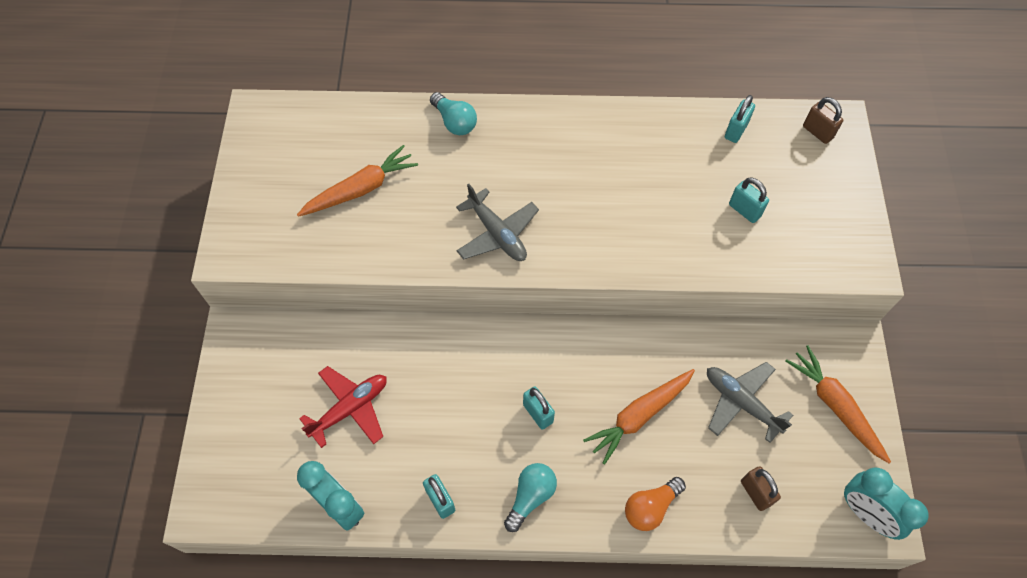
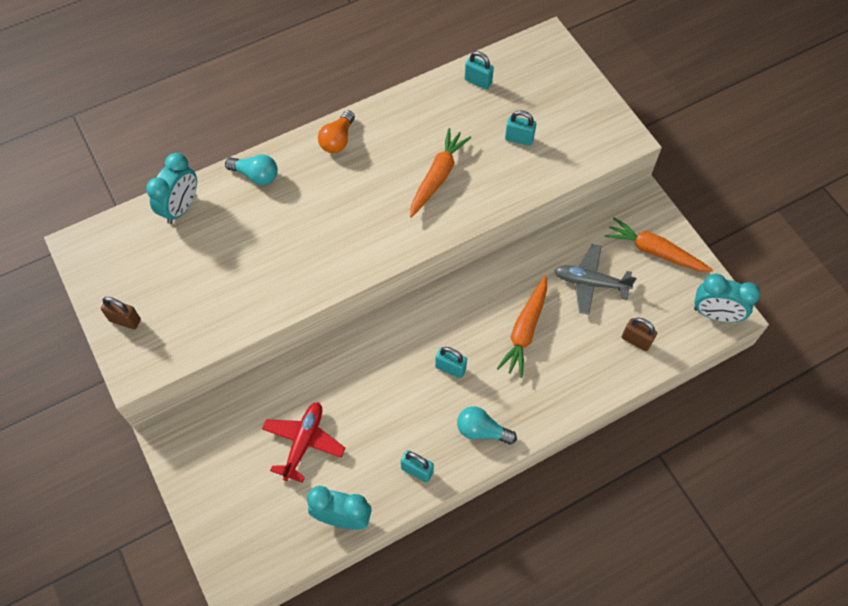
camera: 30 degrees left, 0 degrees up
(361, 189) = (213, 265): orange carrot -> orange carrot (437, 176)
(367, 120) = (181, 208): none -> turquoise clock
(497, 233) = (345, 246): grey plane -> none
(530, 497) = (482, 431): turquoise light bulb -> turquoise light bulb turned 75 degrees counterclockwise
(650, 507) = (571, 390): orange light bulb -> orange light bulb (337, 140)
(736, 131) = (478, 81): turquoise padlock -> turquoise padlock turned 60 degrees counterclockwise
(817, 132) = (537, 55): brown padlock -> brown padlock (125, 320)

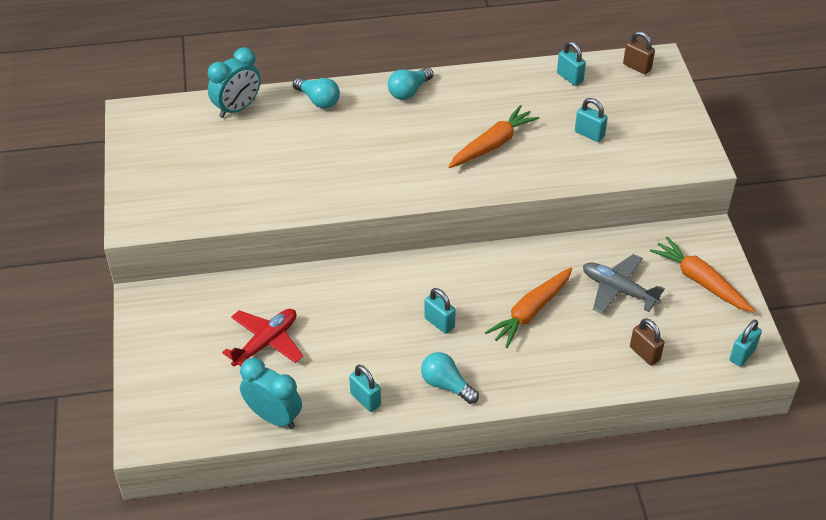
camera: 20 degrees right, 15 degrees down
(125, 320) = (145, 182): brown padlock -> brown padlock (637, 67)
(337, 140) = (409, 91): orange light bulb -> turquoise light bulb
(715, 314) = (742, 354): turquoise clock -> turquoise padlock

